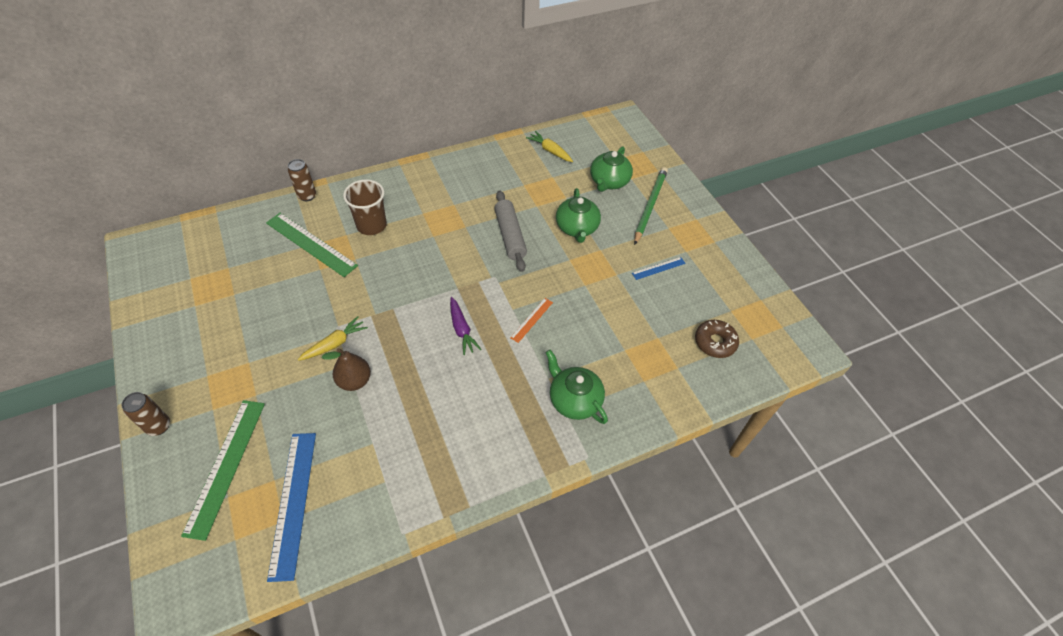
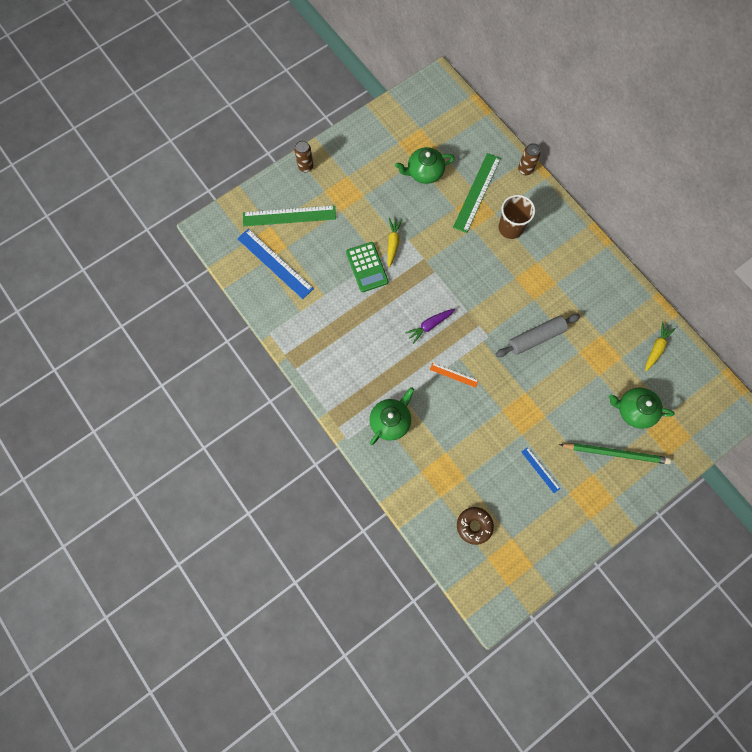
camera: 80 degrees right, 20 degrees up
(293, 502) = (275, 263): blue ruler -> blue ruler turned 60 degrees clockwise
(335, 344) = (393, 243): yellow carrot -> yellow carrot turned 120 degrees counterclockwise
(354, 381) = (367, 267): brown pear -> green calculator
(577, 228) = (564, 391): green teapot -> green teapot (424, 172)

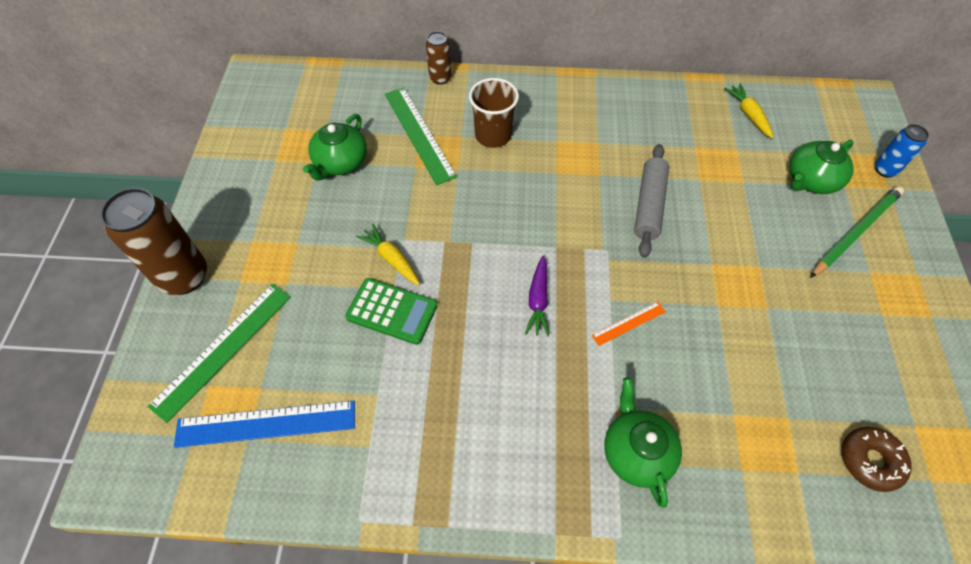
camera: 50 degrees left, 15 degrees down
(305, 166) = (184, 277): brown can -> brown can, size x1.92
(540, 470) = (831, 322): blue ruler -> none
(682, 447) = (885, 170): none -> blue can

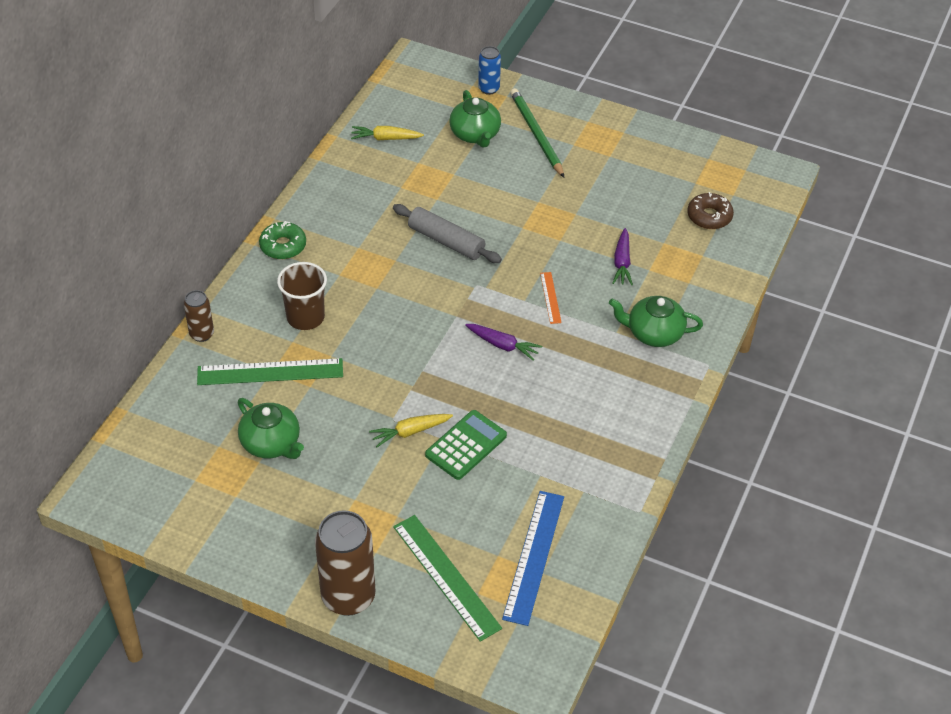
camera: 70 degrees left, 10 degrees down
(566, 92) = (283, 246): none -> green donut
(725, 380) = (622, 262): none -> purple carrot

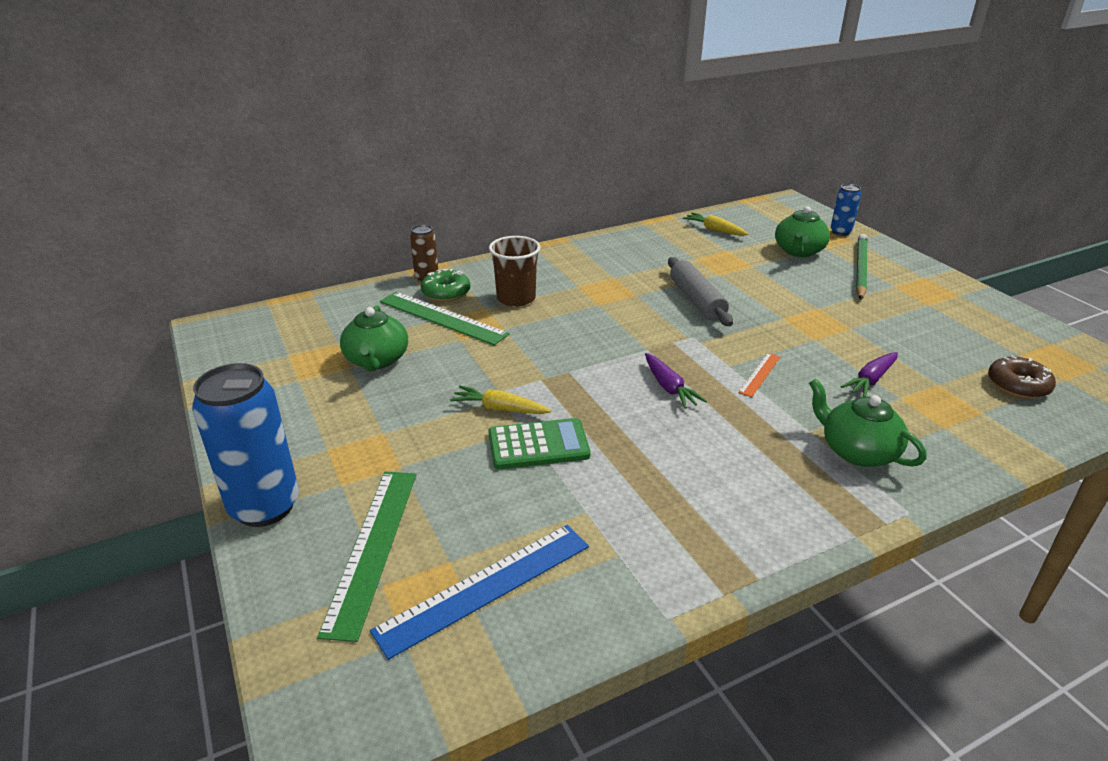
camera: 40 degrees right, 15 degrees down
(283, 246) = (555, 255): green donut -> green donut (446, 292)
(348, 597) = (265, 507): brown can -> blue can

